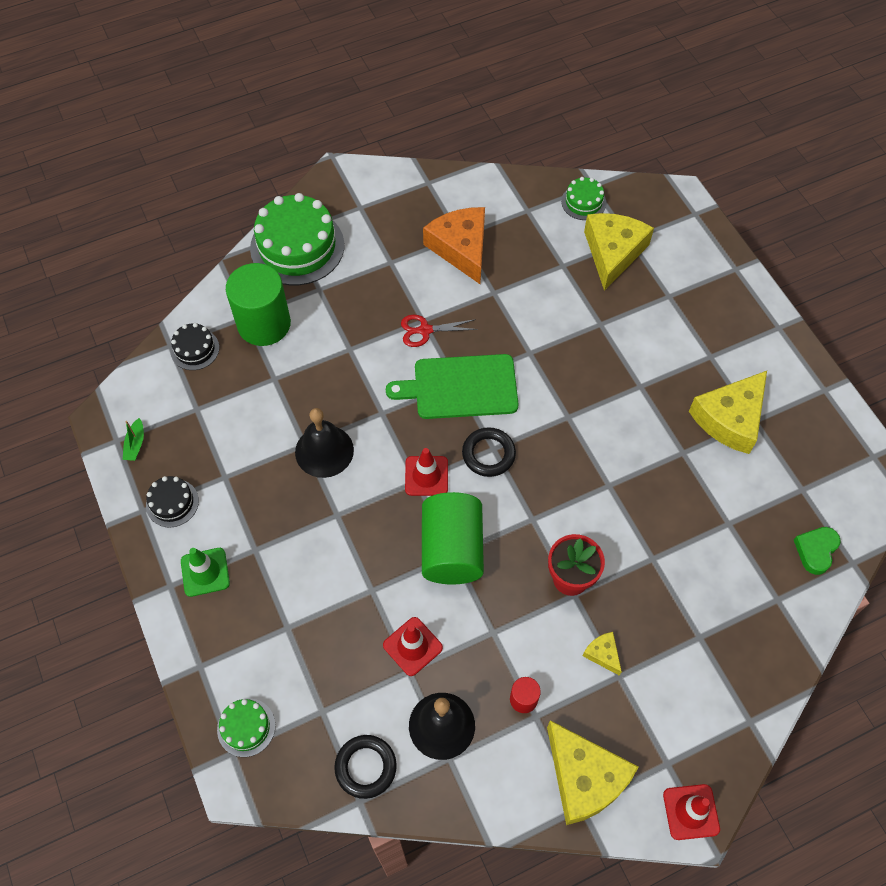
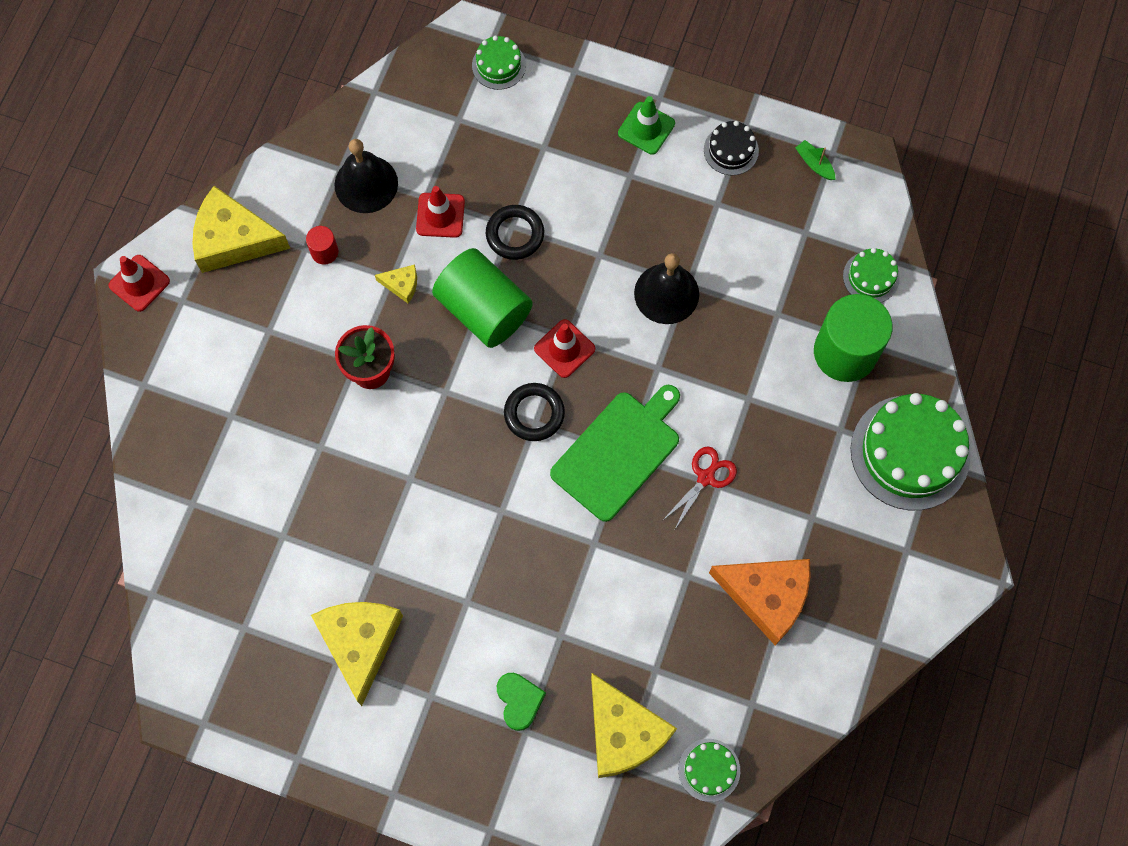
camera: 135 degrees right, 10 degrees up
(195, 349) = (871, 277): black cake -> green cake
(365, 767) = (391, 114): black ring -> black ring (515, 234)
(603, 654) = (295, 335): yellow cheese -> yellow cheese (401, 285)
(816, 550) = (191, 577): green heart -> green heart (519, 701)

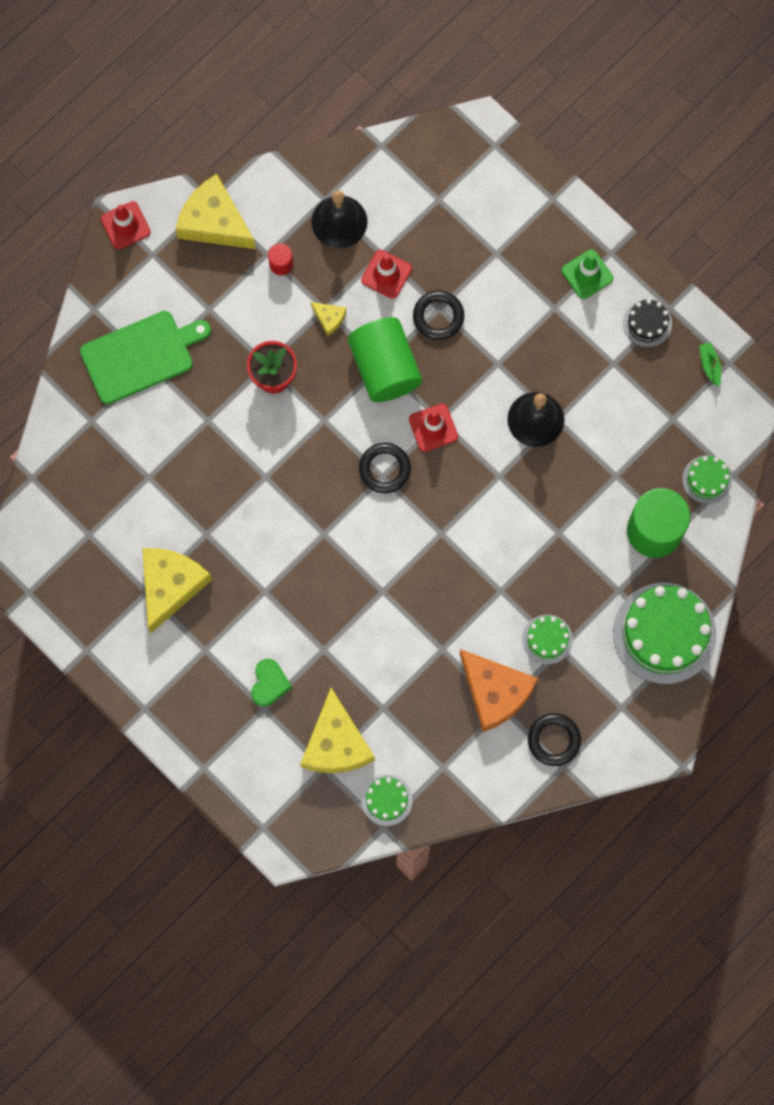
camera: 25 degrees right, 5 degrees up
(498, 65) = (493, 167): green cake -> green cake (547, 639)
(618, 452) = (435, 529): green cutting board -> green cutting board (141, 355)
(706, 477) = (494, 579): red scissors -> none
(854, 619) = (554, 740): none -> black ring

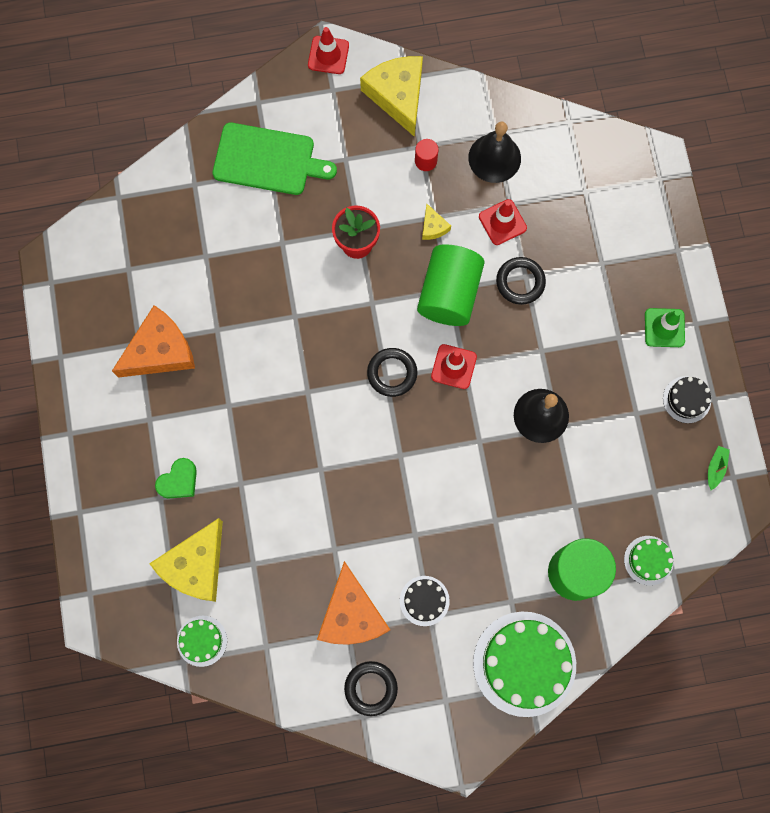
camera: 35 degrees right, 0 degrees up
(170, 585) = (160, 351): yellow cheese -> orange cheese
(547, 639) = (424, 600): green cake -> black cake

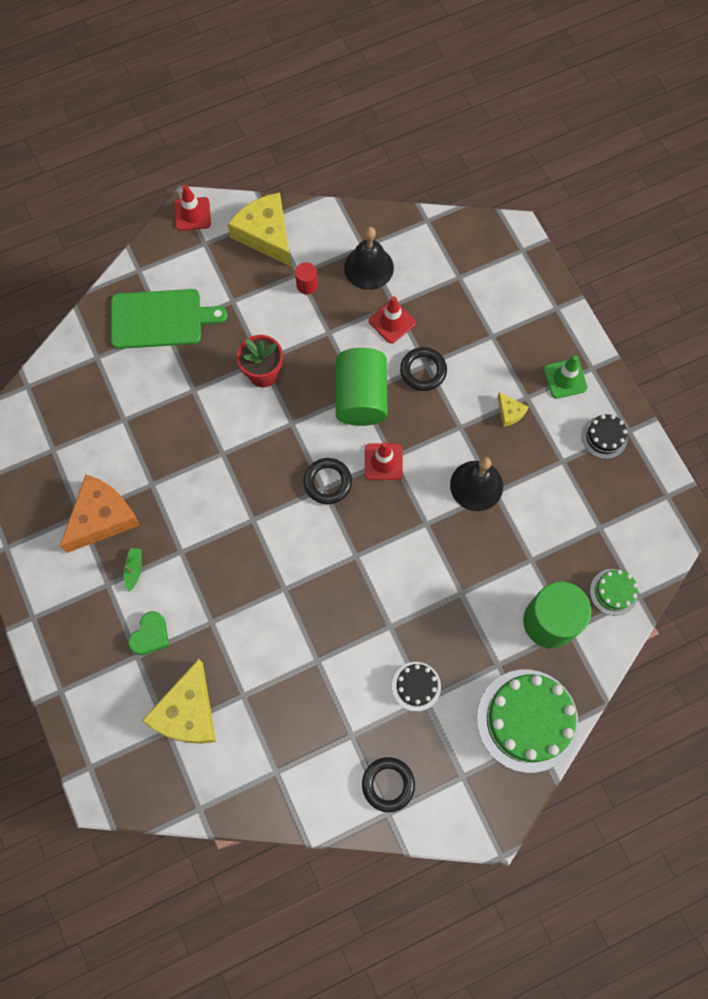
camera: 15 degrees left, 5 degrees down
(202, 641) = (212, 783): green cake -> none
(351, 614) = (350, 718): orange cheese -> none
(433, 227) = (330, 341): yellow cheese -> yellow cheese (510, 412)
(715, 468) = (649, 492): green boat -> green boat (134, 570)

